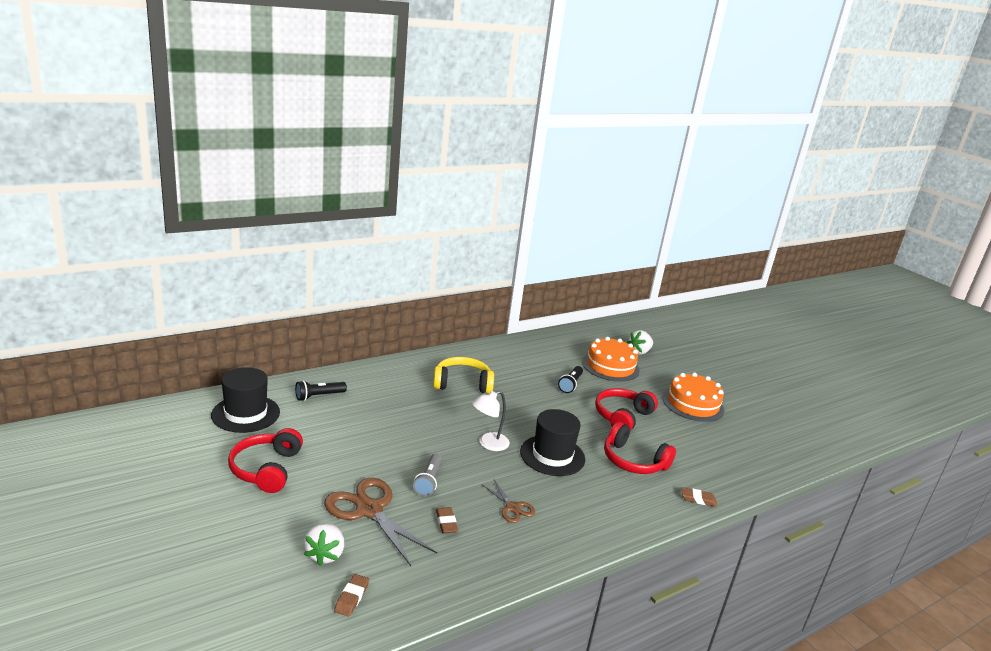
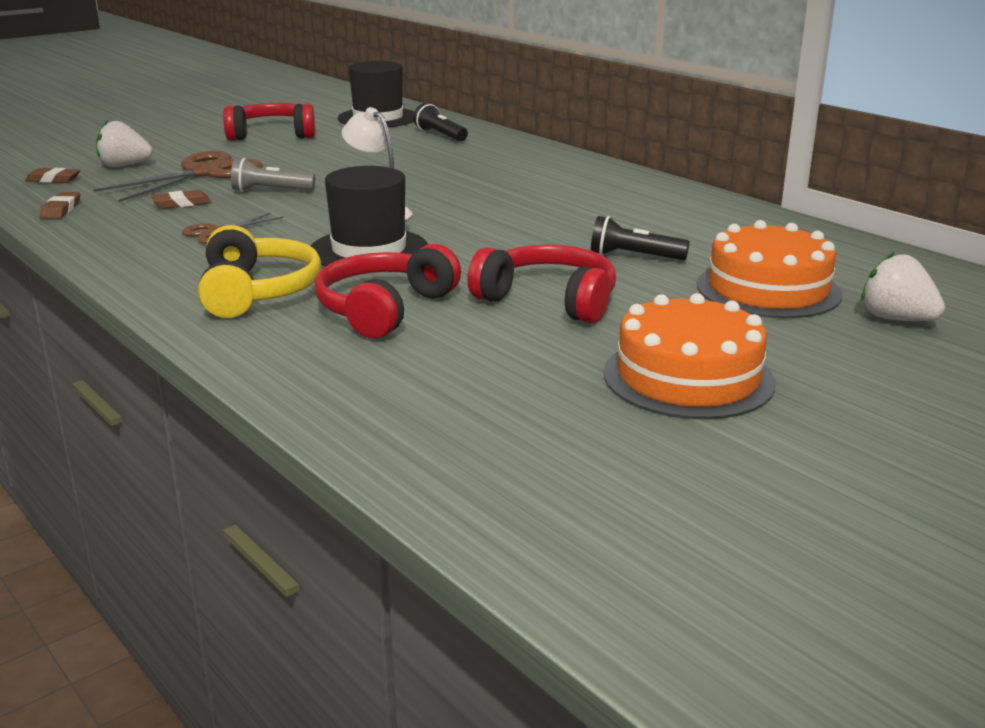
camera: 85 degrees right, 0 degrees up
(462, 383) = (549, 190): yellow headphones -> yellow headphones (257, 292)
(698, 499) = (271, 366): brown eraser -> brown eraser (61, 210)

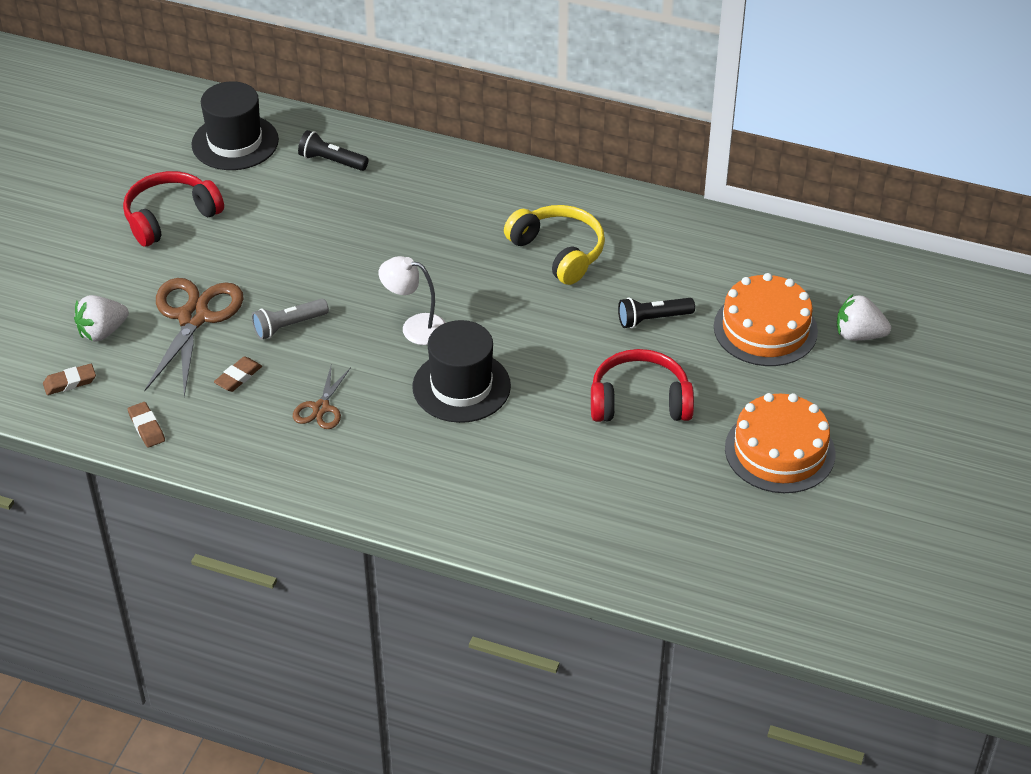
camera: 30 degrees left, 20 degrees up
(257, 292) = (439, 473): yellow headphones -> yellow headphones (559, 252)
(384, 309) = (544, 457): red headphones -> none

